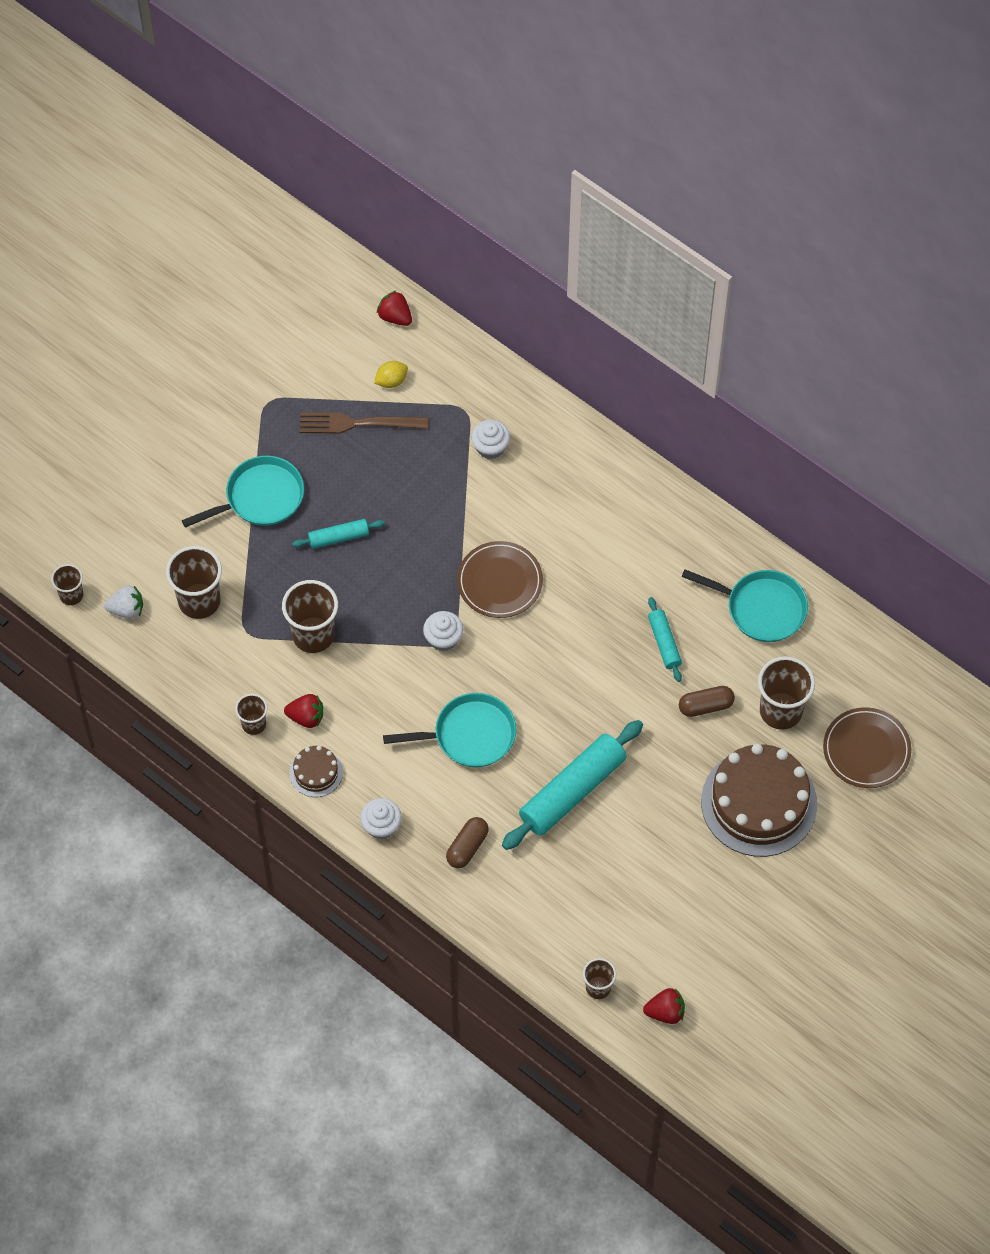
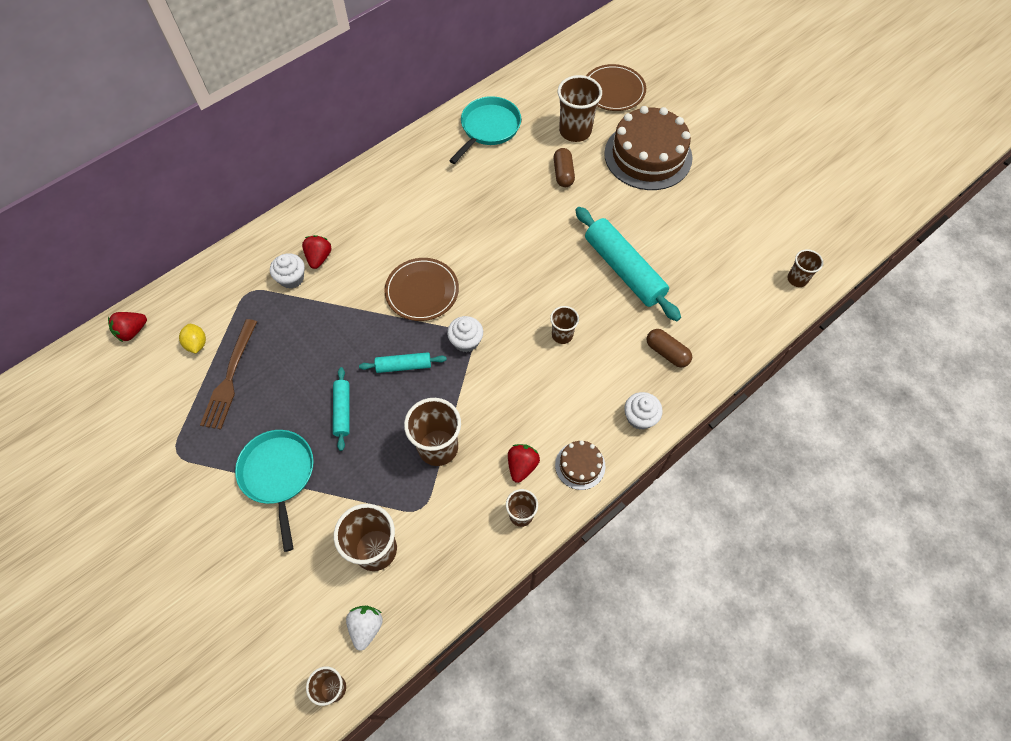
camera: 80 degrees left, 0 degrees up
(469, 735) = (562, 335): turquoise pan -> brown cup
(664, 643) = (504, 190): turquoise rolling pin -> turquoise rolling pin (403, 366)
(665, 1012) = (817, 239): red strawberry -> red strawberry (319, 258)

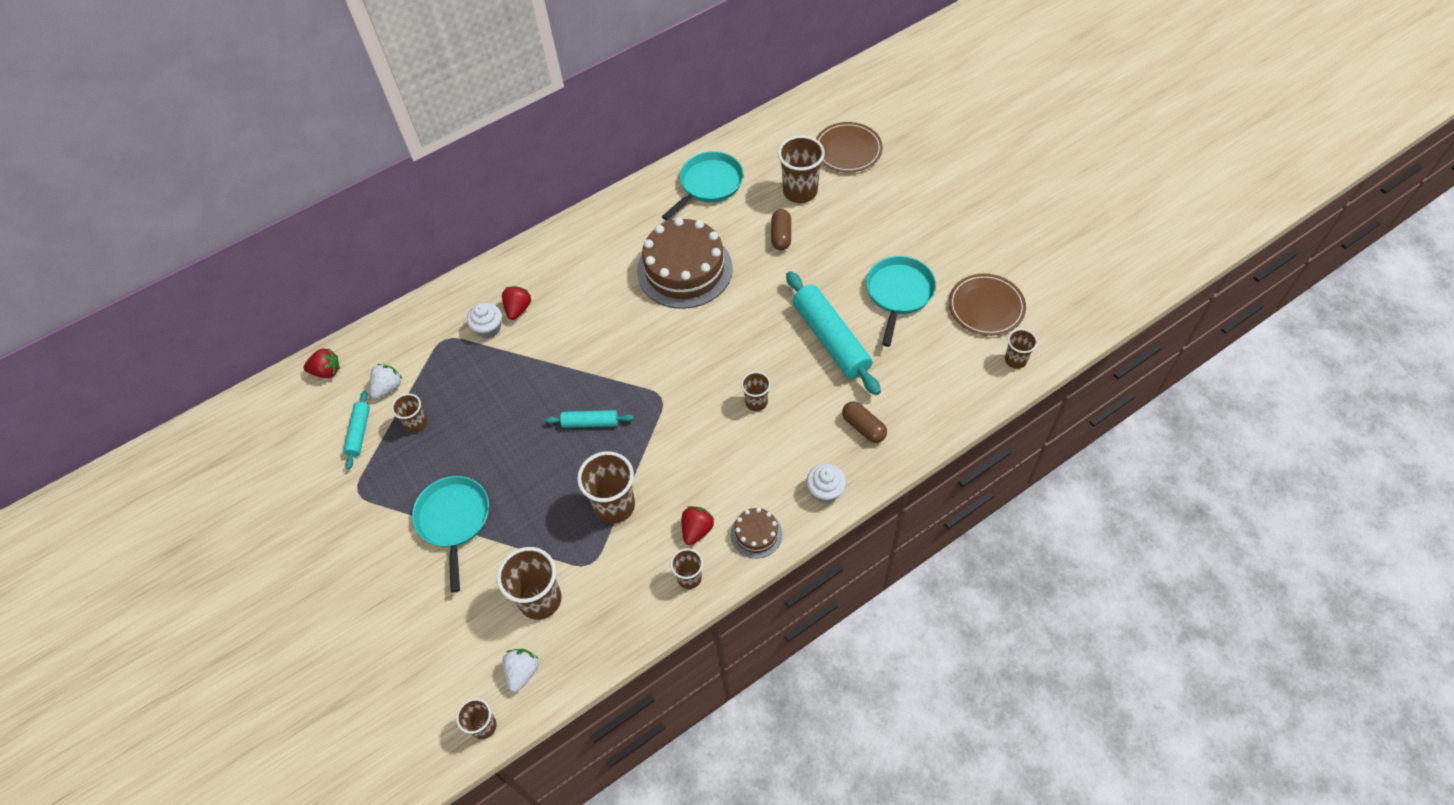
camera: 10 degrees right, 5 degrees down
(132, 331) = (327, 371): red strawberry -> red strawberry turned 150 degrees counterclockwise
(197, 344) = (388, 388): yellow lemon -> white strawberry
(230, 378) = (416, 424): brown fork -> brown cup
(342, 411) = (524, 463): turquoise rolling pin -> turquoise rolling pin (359, 433)
(422, 291) = (618, 349): brown plate -> brown plate (986, 307)
(466, 341) = (656, 402): white cupcake -> none
(648, 155) = (874, 221): brown cake -> brown cake (684, 269)
(680, 222) = (898, 293): none -> turquoise pan

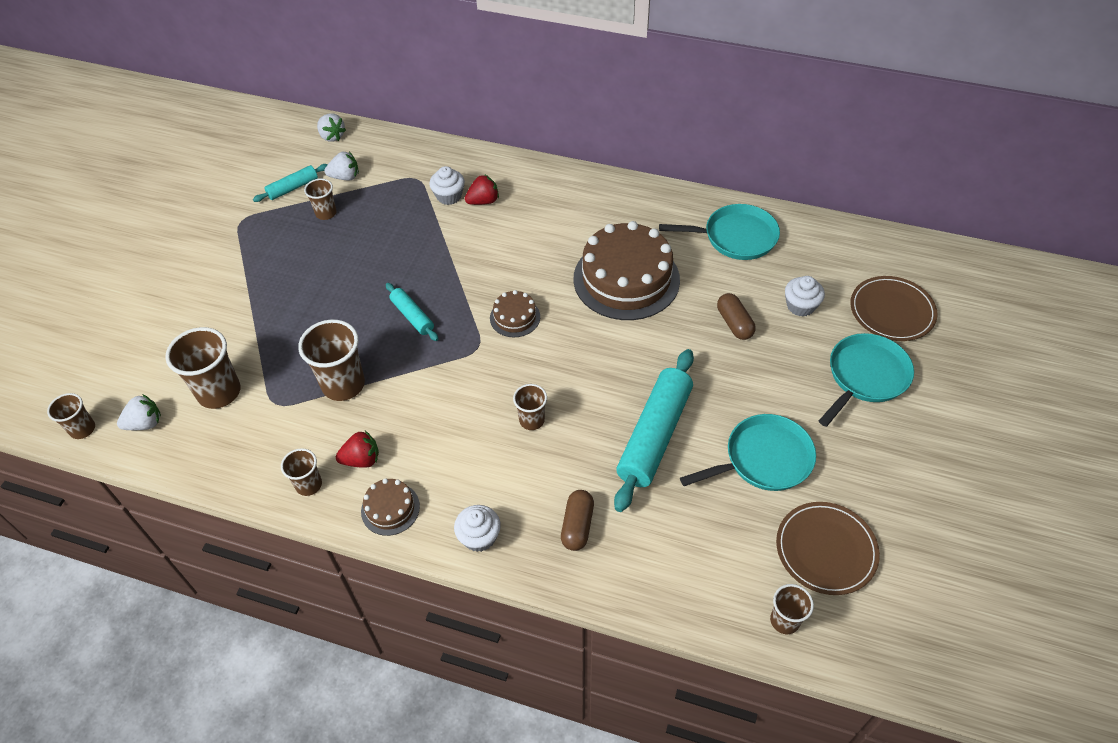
camera: 50 degrees right, 5 degrees down
(327, 371) = (332, 136): red strawberry -> white strawberry
(454, 520) = (255, 291): turquoise pan -> turquoise pan (865, 377)
(655, 357) = (515, 317): none -> brown cake
(781, 236) = (734, 323): brown capsule -> brown capsule turned 75 degrees counterclockwise
(800, 191) = (800, 306): brown cup -> white cupcake

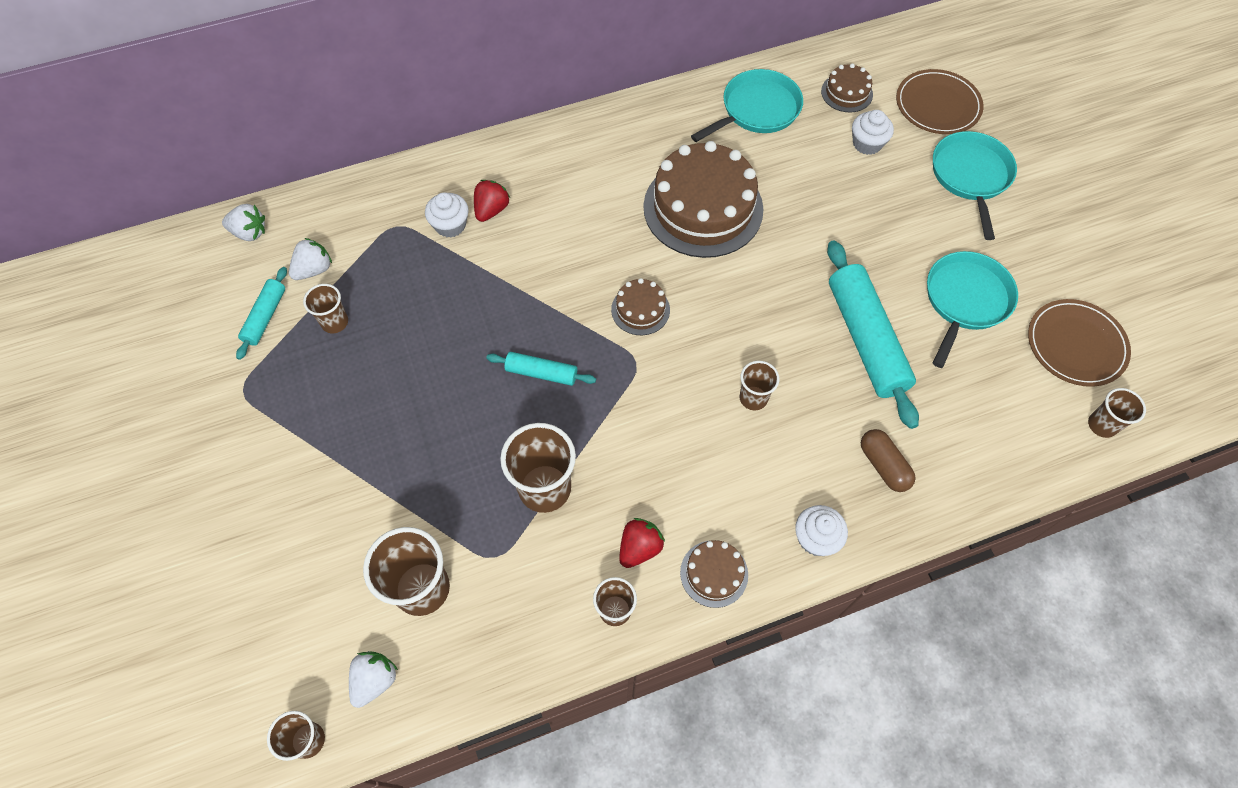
camera: 40 degrees left, 10 degrees up
(734, 323) = (831, 193): brown capsule -> none
(821, 262) = (846, 93): none -> brown cake

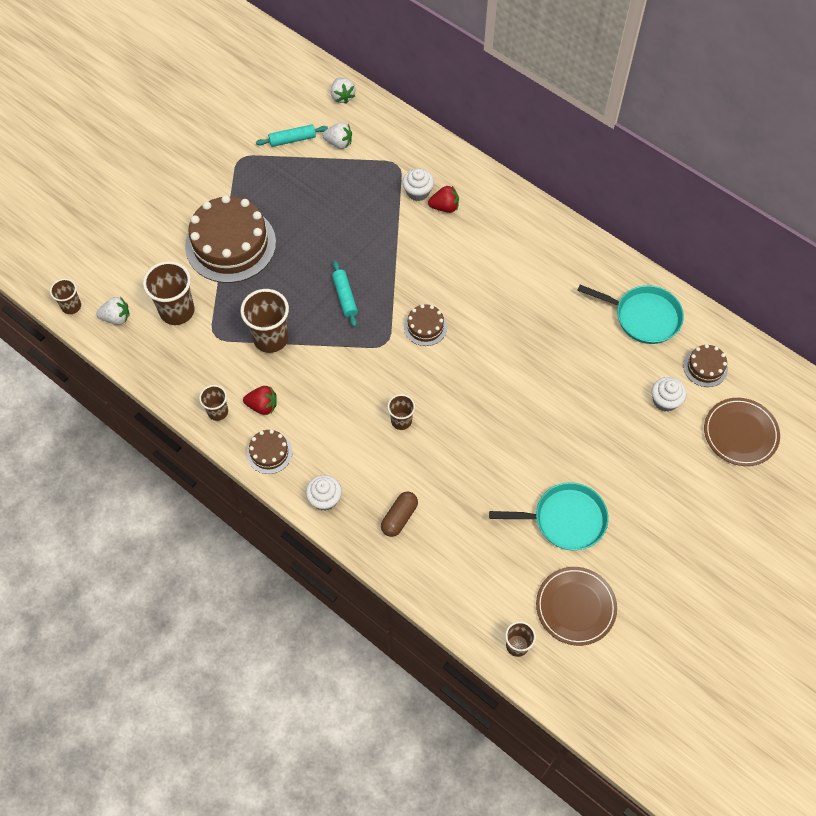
camera: 60 degrees right, 0 degrees up
(335, 322) = (311, 174): brown cup -> none
(703, 208) = (531, 324): brown cake -> brown cake (230, 244)
(866, 339) = (490, 469): turquoise rolling pin -> none
(970, 176) = (684, 482): turquoise pan -> none

